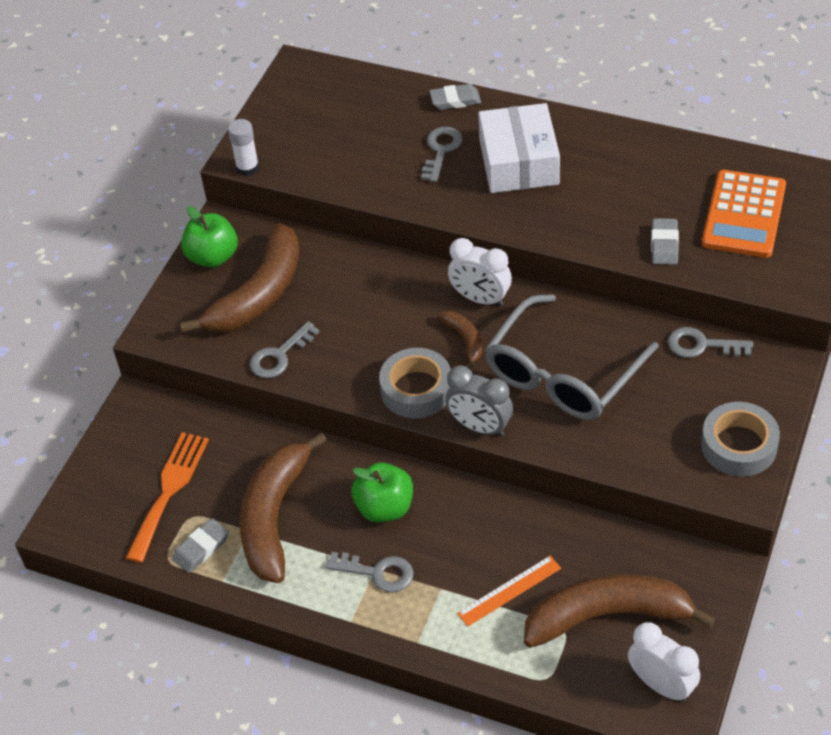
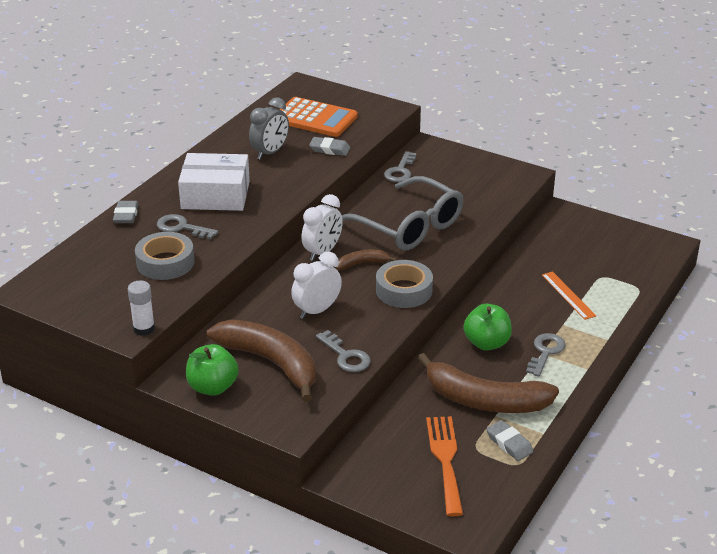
camera: 85 degrees left, 15 degrees down
(169, 490) = (445, 460): orange fork -> orange fork turned 60 degrees clockwise
(480, 427) = (447, 266): grey clock -> grey clock (270, 153)
(607, 616) = (592, 259): brown banana -> none
(661, 685) = (644, 246): white clock -> white clock (317, 311)
(739, 445) = (488, 171): grey tape -> grey tape (165, 263)

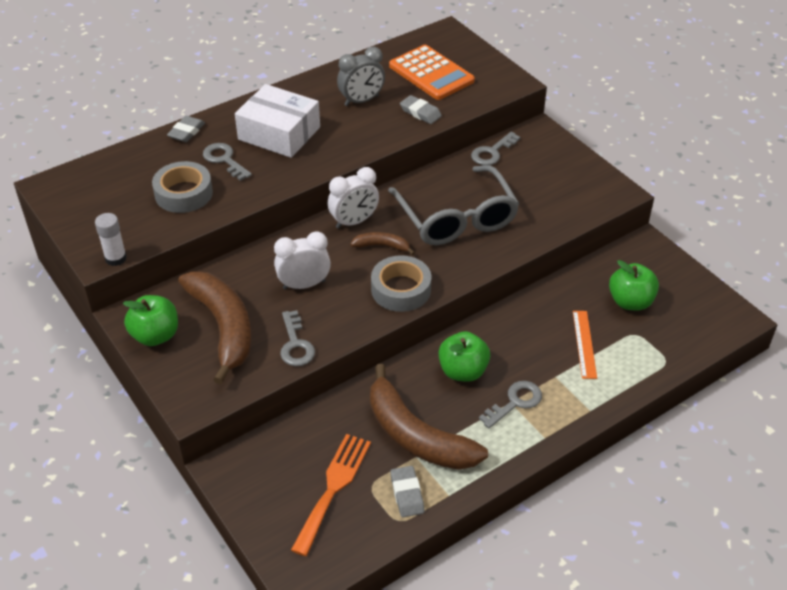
camera: 25 degrees right, 10 degrees up
(581, 255) = (630, 302): none -> green apple

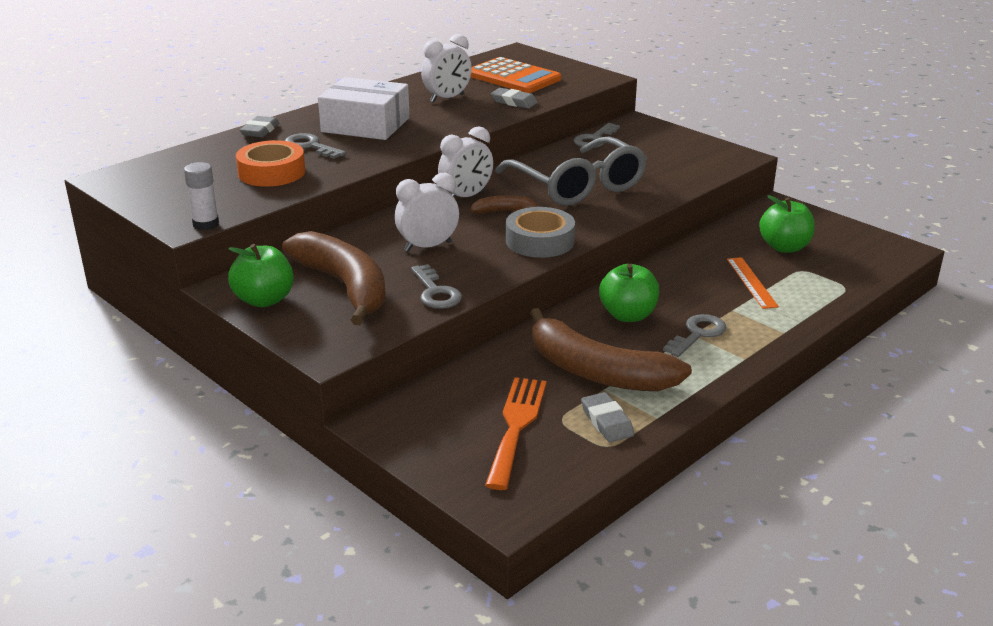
camera: 10 degrees left, 15 degrees down
(184, 193) = (272, 172): grey tape -> orange tape
(361, 101) = (447, 98): grey clock -> white clock

